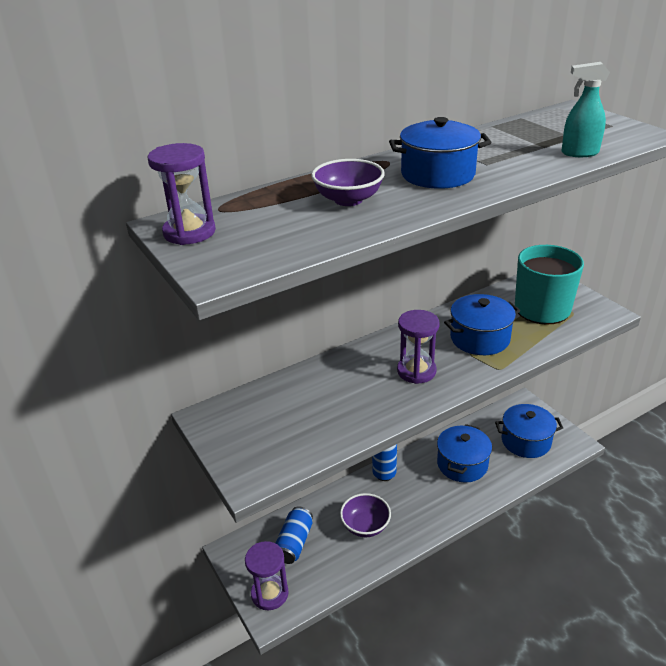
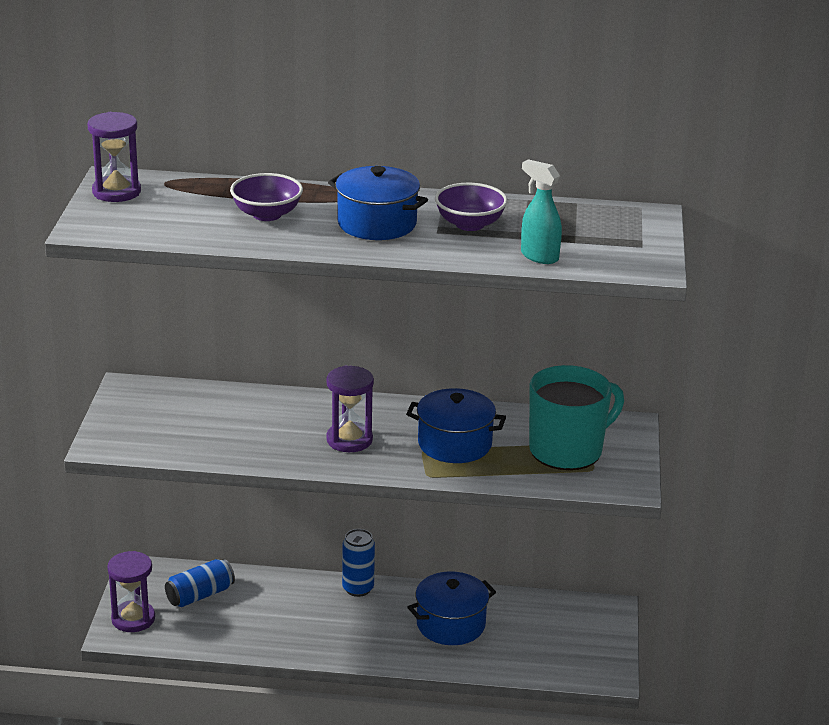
camera: 35 degrees right, 5 degrees down
(365, 526) = (281, 619): purple bowl -> purple bowl (470, 224)
(526, 441) = (553, 643): blue pot -> none

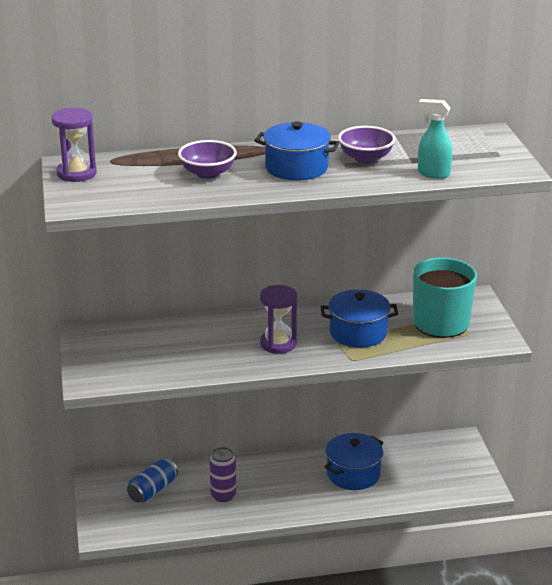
camera: 15 degrees left, 0 degrees up
(133, 619) = (109, 519): purple hourglass -> none
(280, 618) = (223, 495): none -> purple can
(358, 589) = (271, 461): blue can -> none

